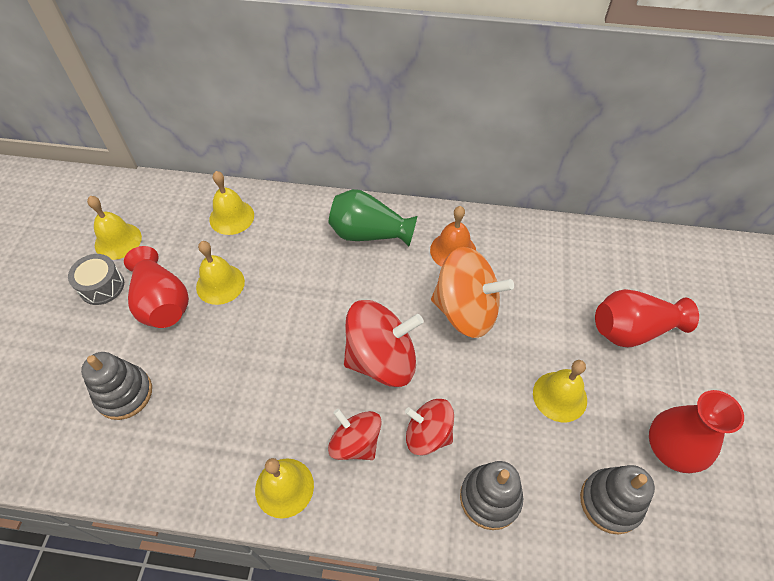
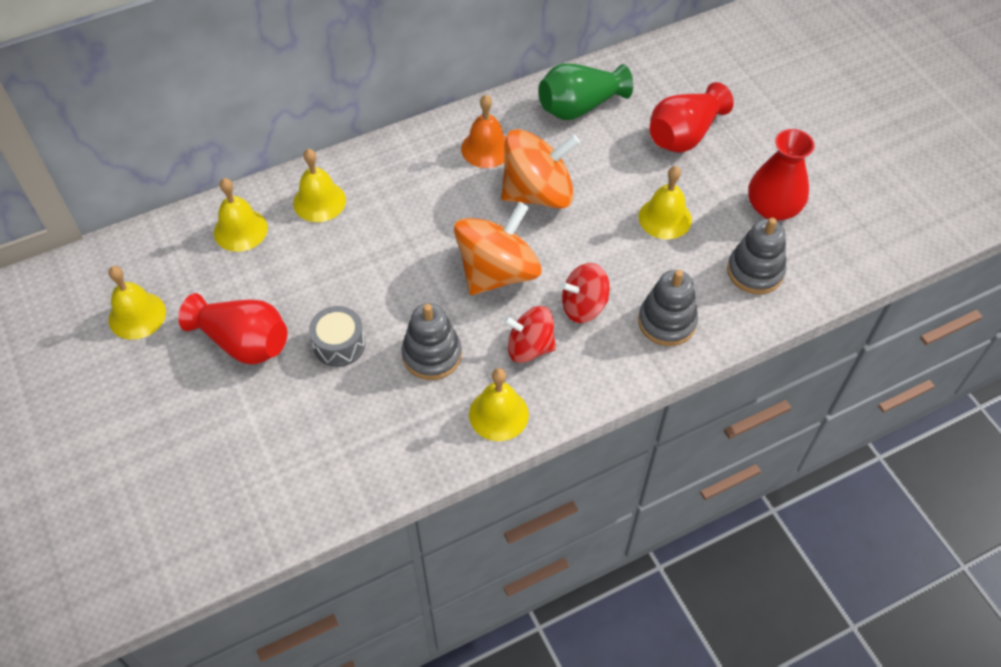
camera: 35 degrees left, 0 degrees up
(102, 286) = (163, 364): grey drum -> grey drum (339, 344)
(124, 394) = (284, 435): grey stacking toy -> grey stacking toy (432, 355)
(220, 284) = (288, 295): yellow bell -> yellow bell (319, 201)
(369, 233) = (395, 173): green vase -> green vase (579, 106)
(382, 359) = (497, 272): red spinning top -> orange spinning top

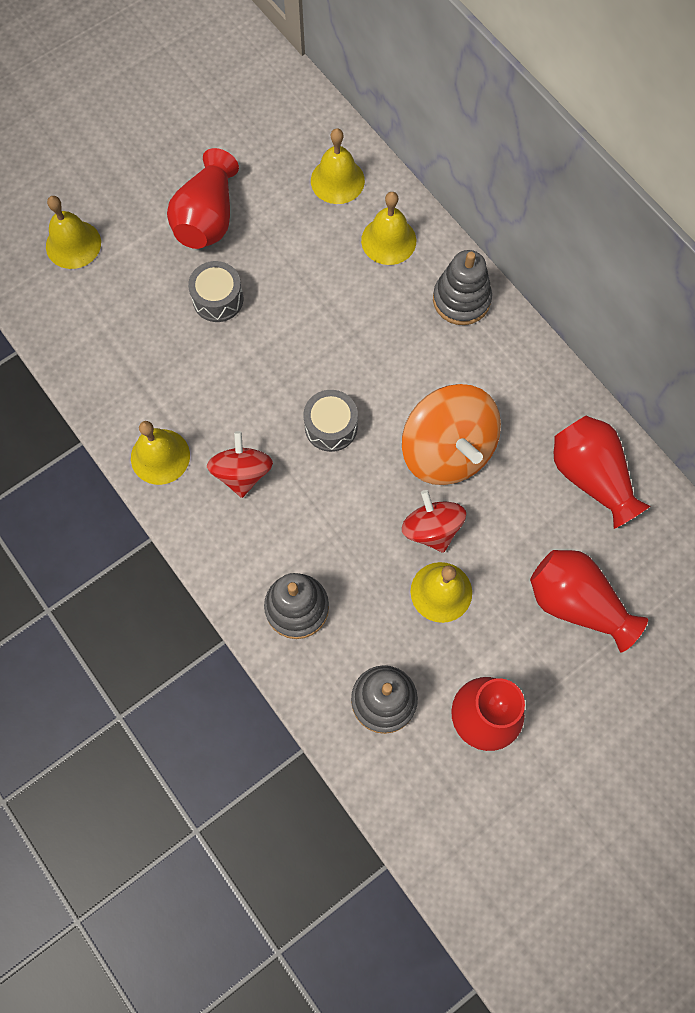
camera: 80 degrees right, 15 degrees up
(137, 315) = (222, 125): yellow bell -> yellow bell (73, 244)
(432, 355) = (219, 383): grey stacking toy -> grey stacking toy (461, 299)
(486, 148) = (500, 386): orange bell -> none
(497, 272) = (331, 426): orange spinning top -> grey drum
(579, 106) = (591, 476): green vase -> red vase
(583, 306) = (302, 519): red spinning top -> red spinning top (431, 529)

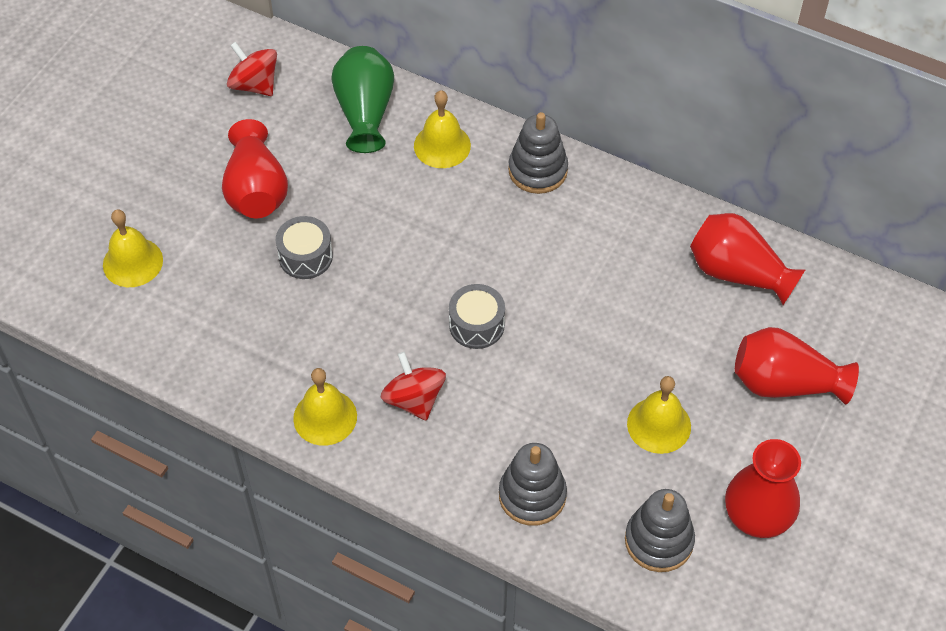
camera: 25 degrees left, 15 degrees down
(337, 180) = (365, 112): yellow bell -> green vase
(431, 529) = (620, 375): red spinning top -> red spinning top (254, 85)
(447, 450) = (596, 302): orange spinning top -> none

